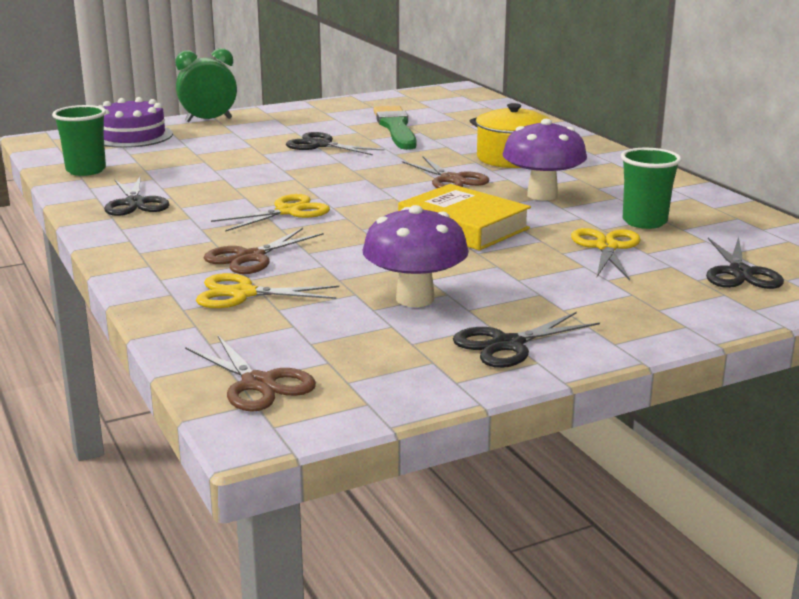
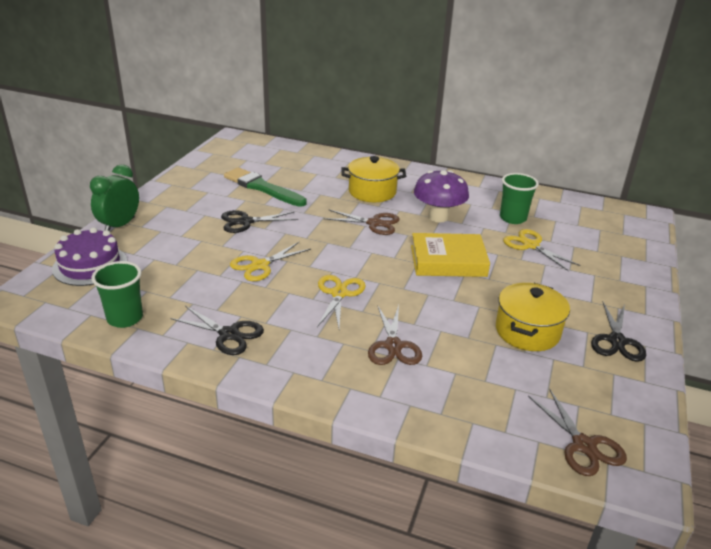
camera: 45 degrees left, 10 degrees up
(243, 294) = (446, 379): yellow scissors -> yellow scissors (260, 265)
(258, 384) = (583, 445): brown scissors -> brown scissors turned 60 degrees clockwise
(415, 299) = (527, 331): purple mushroom -> yellow pot
(740, 273) = (603, 238): black scissors -> none

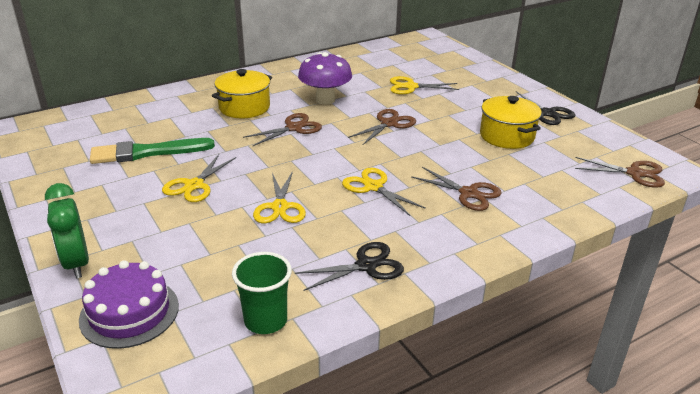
camera: 50 degrees left, 0 degrees up
(245, 222) = (194, 185): black scissors -> yellow scissors
(448, 261) = (389, 124): yellow book -> brown scissors
(513, 218) = (368, 76): green cup -> none

